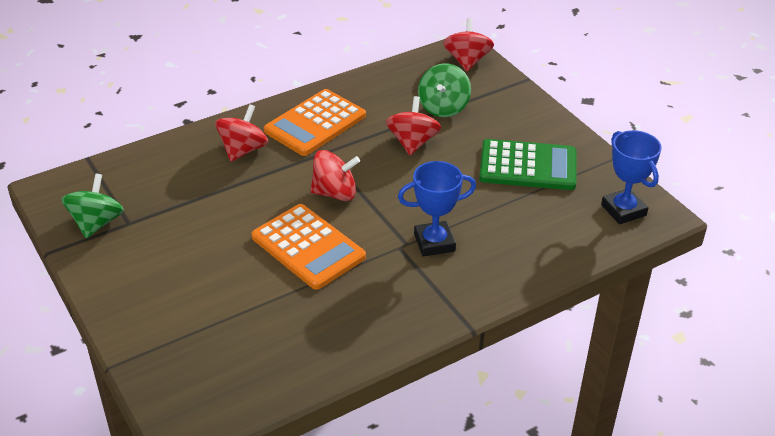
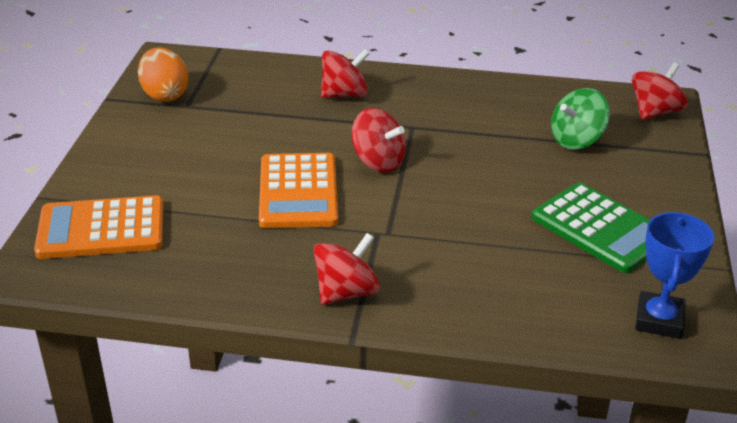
camera: 40 degrees right, 5 degrees down
(96, 223) = (165, 95): green spinning top -> orange egg
(315, 123) = (434, 101): orange calculator -> orange calculator (101, 229)
(412, 142) = (505, 155): red spinning top -> red spinning top (346, 292)
(434, 243) = (415, 246): blue trophy -> none

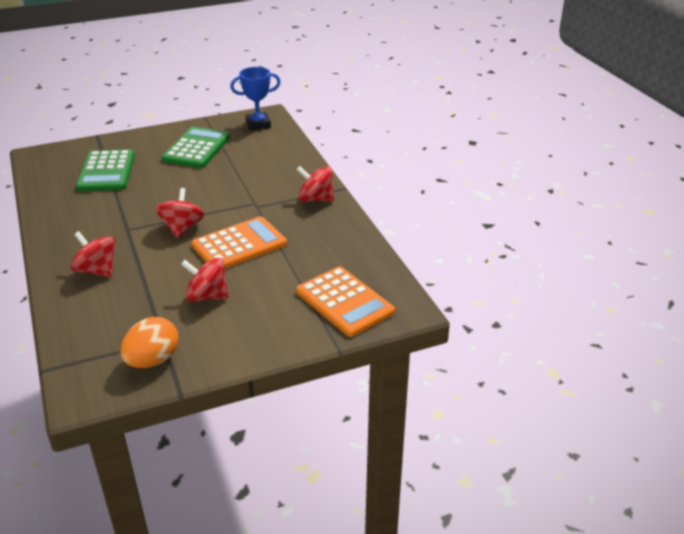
camera: 120 degrees left, 0 degrees up
(576, 140) = (106, 171): green spinning top -> green calculator
(655, 112) = (54, 155): red spinning top -> red spinning top (207, 296)

